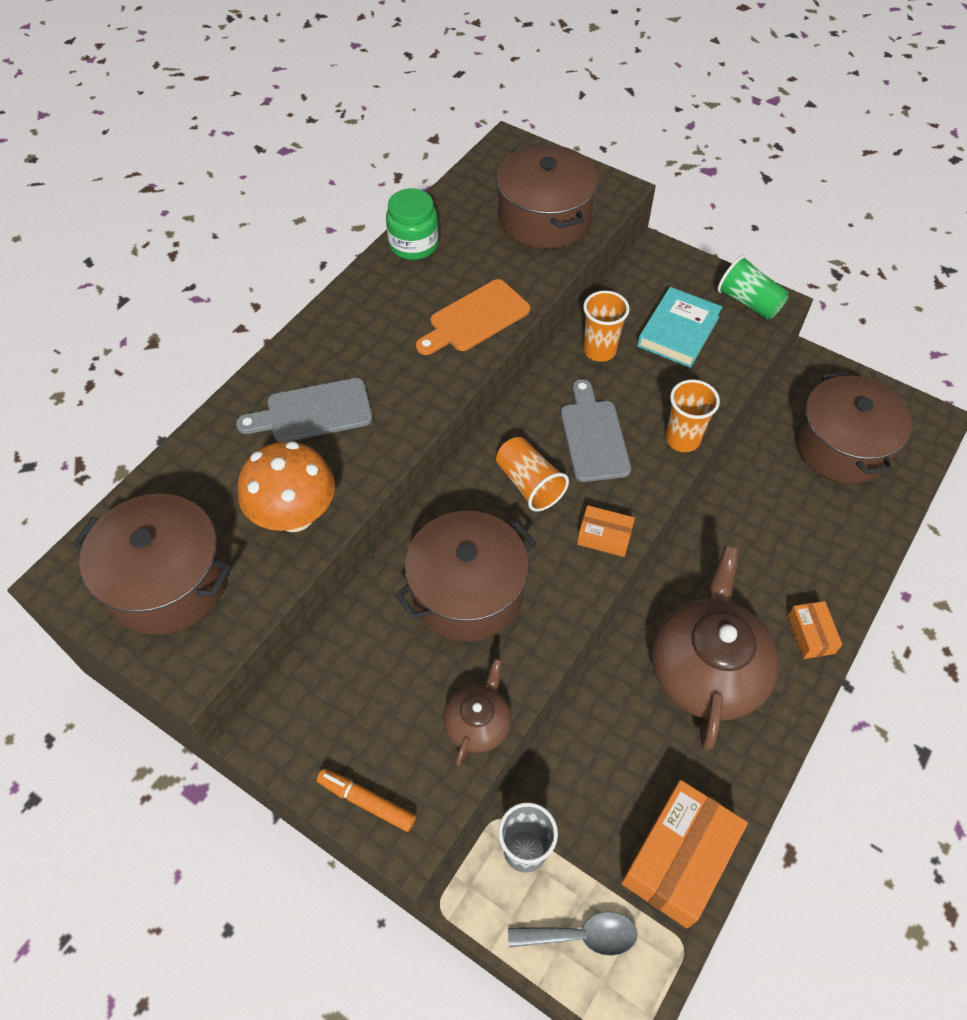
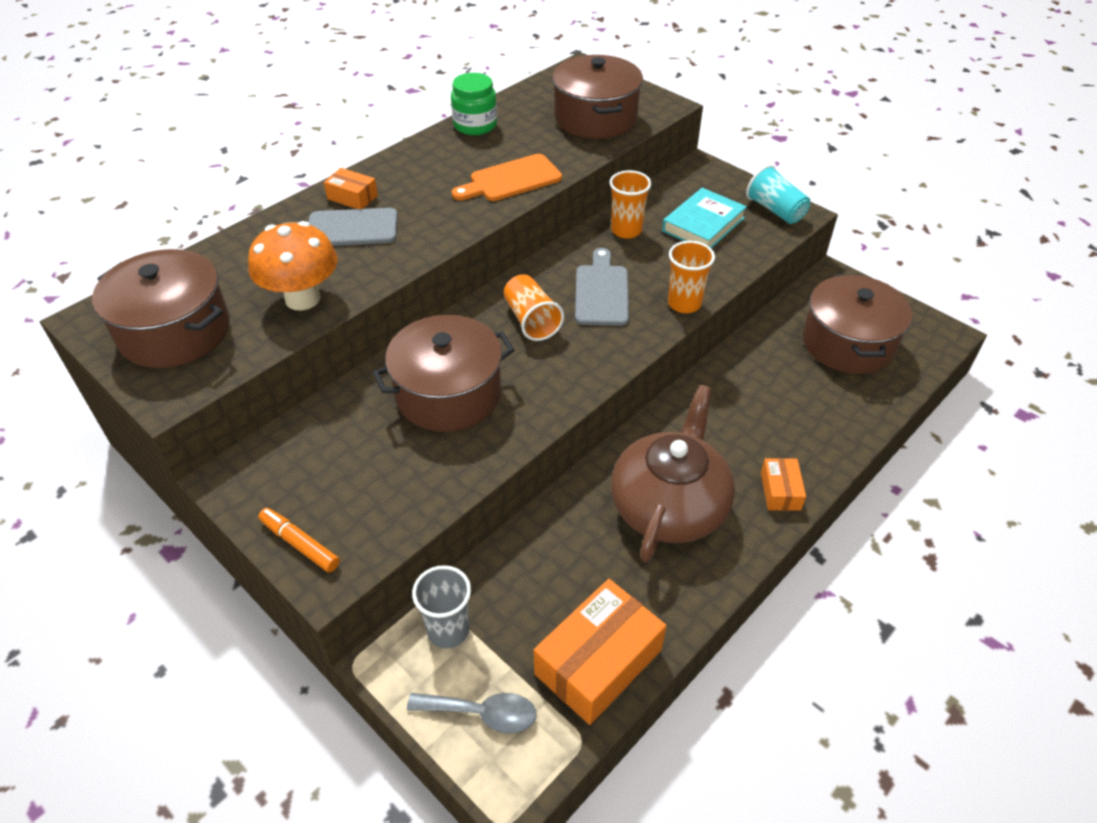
camera: 10 degrees right, 10 degrees down
(478, 723) = (424, 497): brown teapot -> none
(604, 537) = (589, 368): orange box -> orange box (352, 197)
(749, 302) = (775, 210): green cup -> turquoise cup

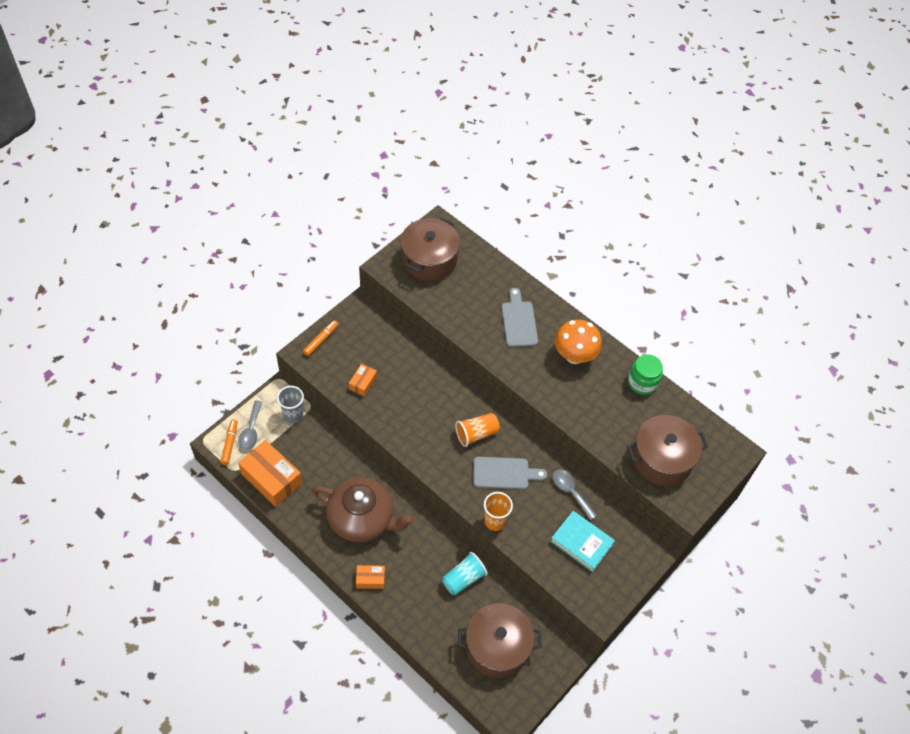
camera: 85 degrees right, 10 degrees up
(302, 298) = (455, 309): orange mushroom -> orange mushroom (574, 356)
(352, 197) = (550, 321): orange box -> orange box (363, 383)
(448, 394) = (415, 394): brown pot -> none
(511, 180) = (577, 405): orange cutting board -> none
(515, 757) = (230, 444): none -> orange marker
(626, 230) = (570, 492): orange cup -> grey spoon
(775, 210) = (604, 595): turquoise cup -> turquoise cup (463, 579)

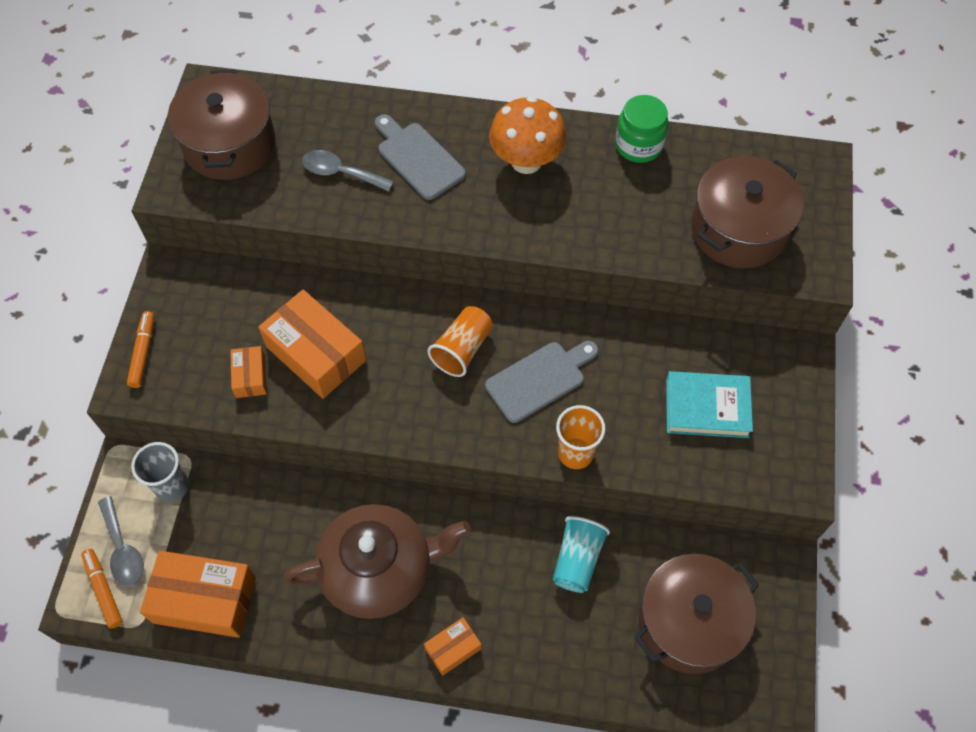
camera: 30 degrees left, 5 degrees up
(402, 391) = (316, 353): none -> orange box
(570, 492) = (642, 349): grey spoon -> grey spoon (340, 173)

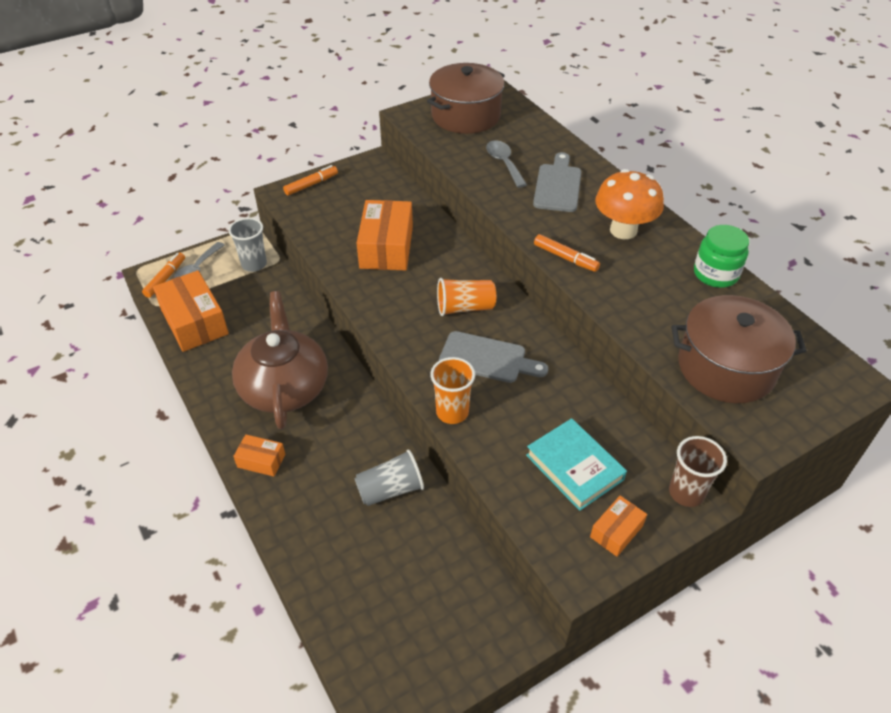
camera: 50 degrees right, 15 degrees down
(250, 376) = (341, 231): orange box -> orange box (616, 531)
(379, 569) = (284, 387): brown teapot -> brown teapot turned 135 degrees counterclockwise
(518, 232) = (565, 258): none -> orange marker
(577, 559) = (390, 490): turquoise cup -> grey cup
(689, 622) = (405, 595): brown pot -> none
(790, 352) = (686, 493): none -> brown cup

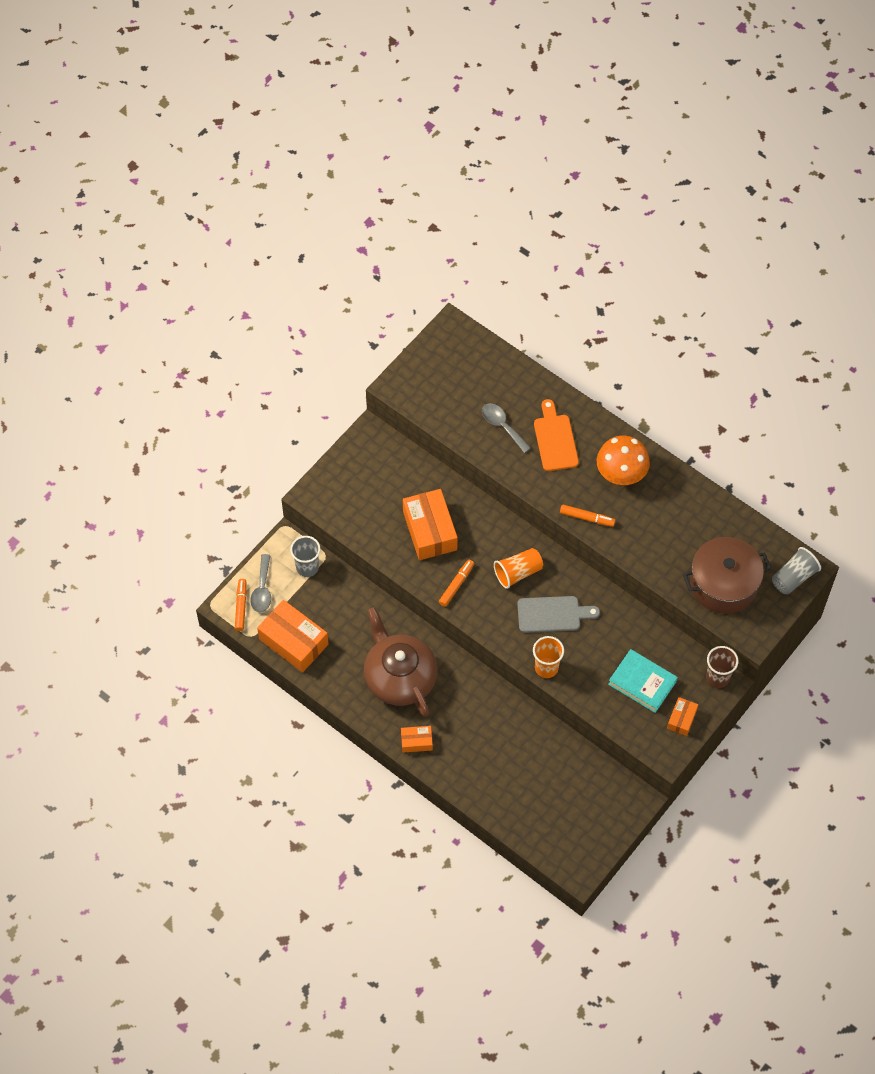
camera: 20 degrees left, 15 degrees up
(311, 184) = (330, 479): orange marker -> orange marker (456, 585)
(390, 490) = (517, 732): grey cup -> grey cup (793, 577)
(466, 115) = (445, 373): brown pot -> none
(557, 185) = (555, 439): grey cutting board -> orange cutting board
(715, 274) = (699, 499): green jar -> none

